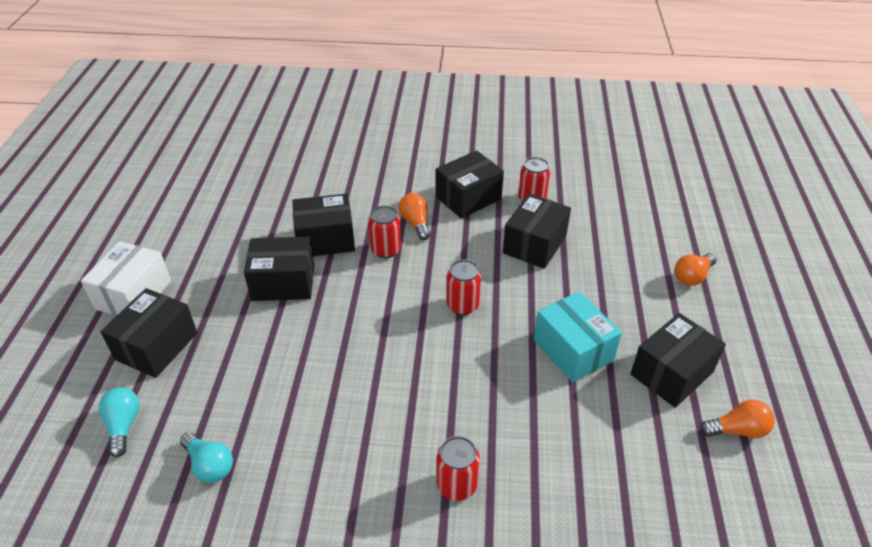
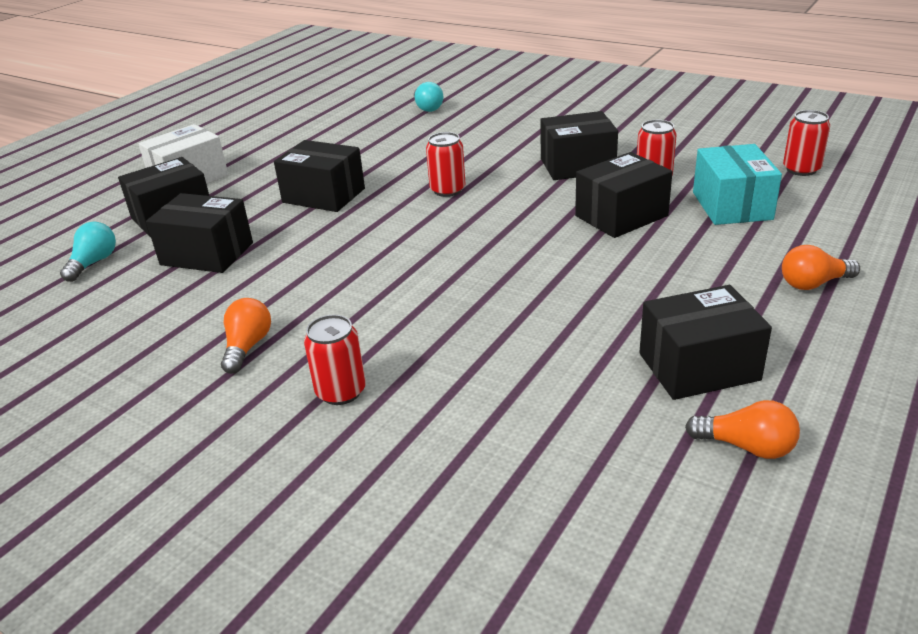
camera: 30 degrees right, 10 degrees down
(210, 465) = (132, 308): turquoise light bulb -> turquoise light bulb (427, 108)
(325, 239) = (394, 172): black box -> black box (207, 254)
(416, 223) = (499, 175): orange light bulb -> orange light bulb (247, 347)
(462, 305) = (488, 249): red can -> red can (801, 169)
(573, 350) = (584, 314): turquoise box -> turquoise box (732, 205)

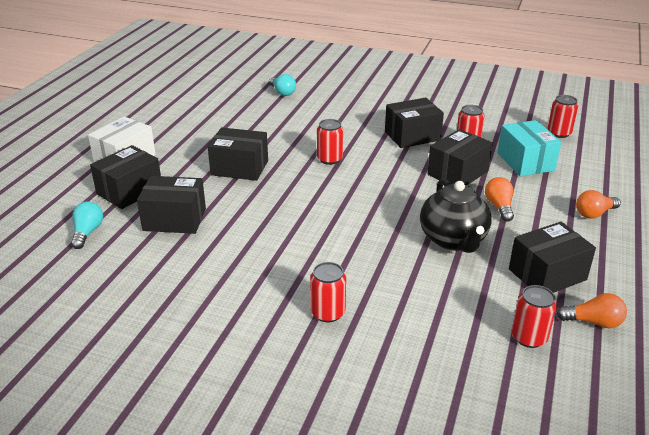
camera: 15 degrees left, 0 degrees up
(247, 347) = (245, 287): orange light bulb -> orange light bulb (499, 207)
(572, 306) = (453, 240): none -> black teapot
(628, 459) = (529, 337): none -> red can

